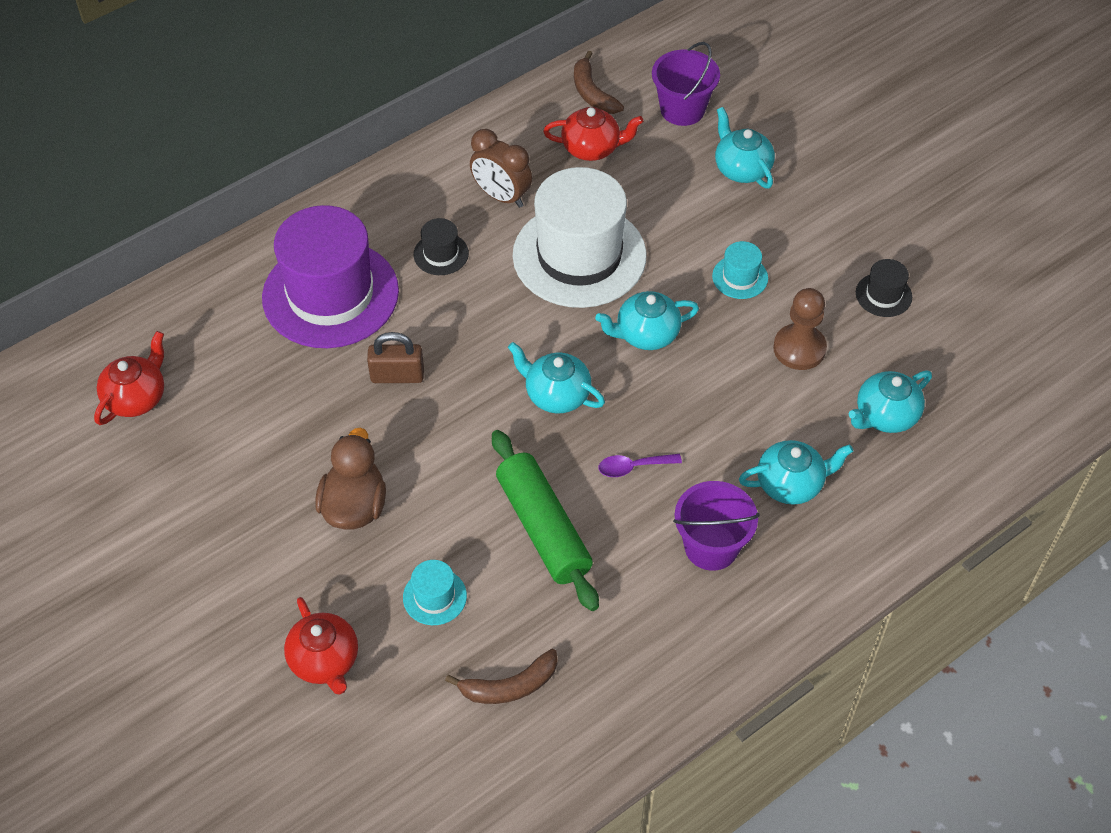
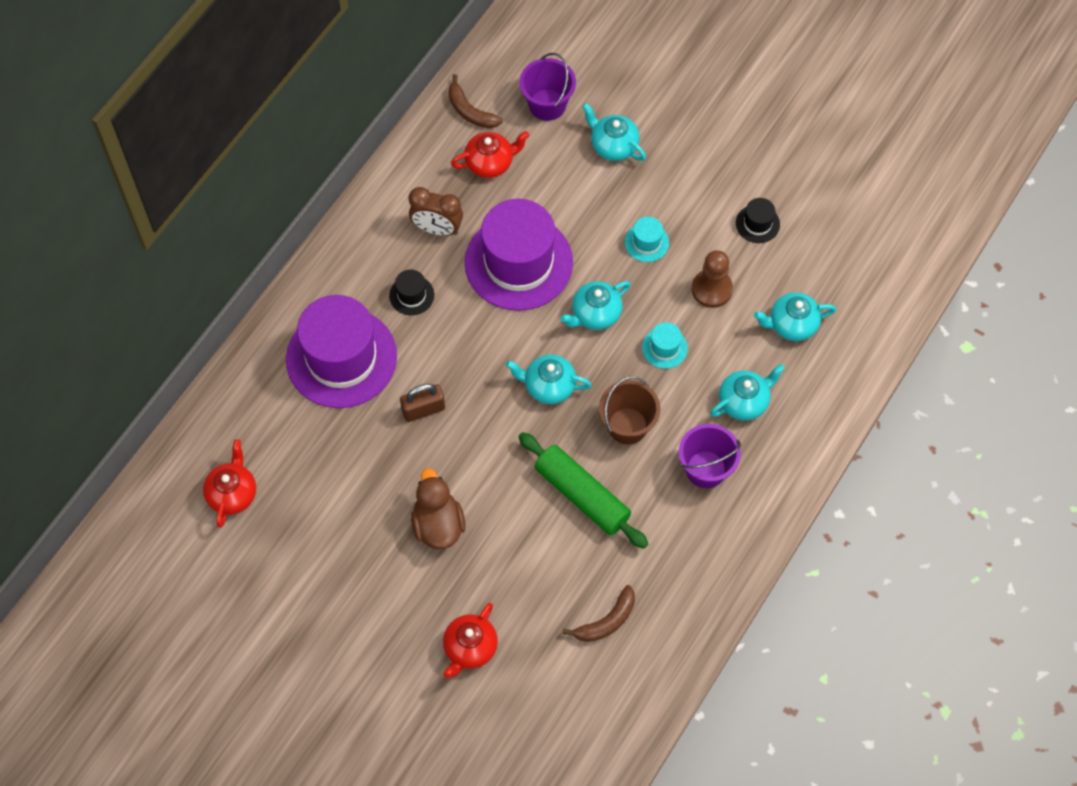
camera: 20 degrees left, 10 degrees up
(325, 661) = (470, 648): red teapot -> red teapot turned 75 degrees clockwise
(434, 597) = (526, 574): turquoise hat -> turquoise hat (664, 348)
(579, 255) = (518, 262): white hat -> purple hat
(633, 467) = (627, 426): purple spoon -> brown bucket
(885, 416) = (792, 324): turquoise teapot -> turquoise teapot turned 45 degrees clockwise

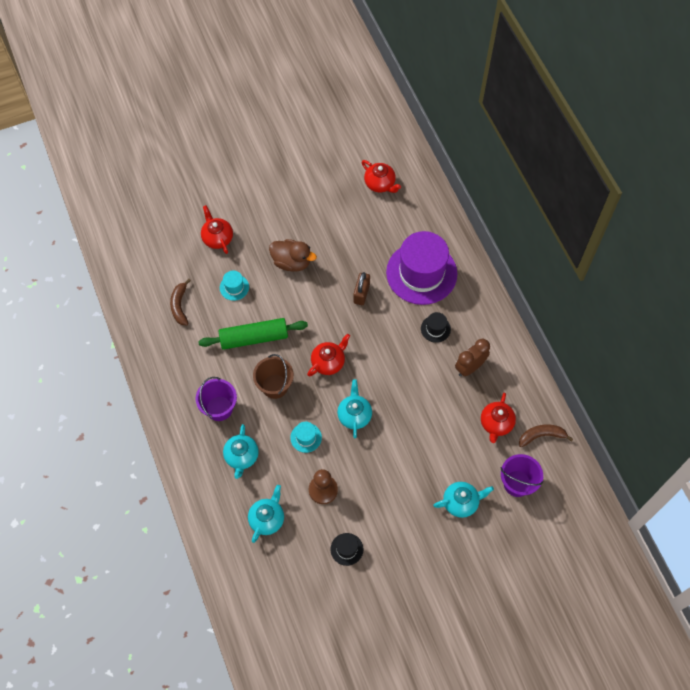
camera: 125 degrees right, 0 degrees up
(518, 262) = (417, 396): purple hat -> none
(548, 386) = (328, 362): turquoise teapot -> red teapot
(646, 242) = (380, 475): turquoise hat -> turquoise hat (234, 287)

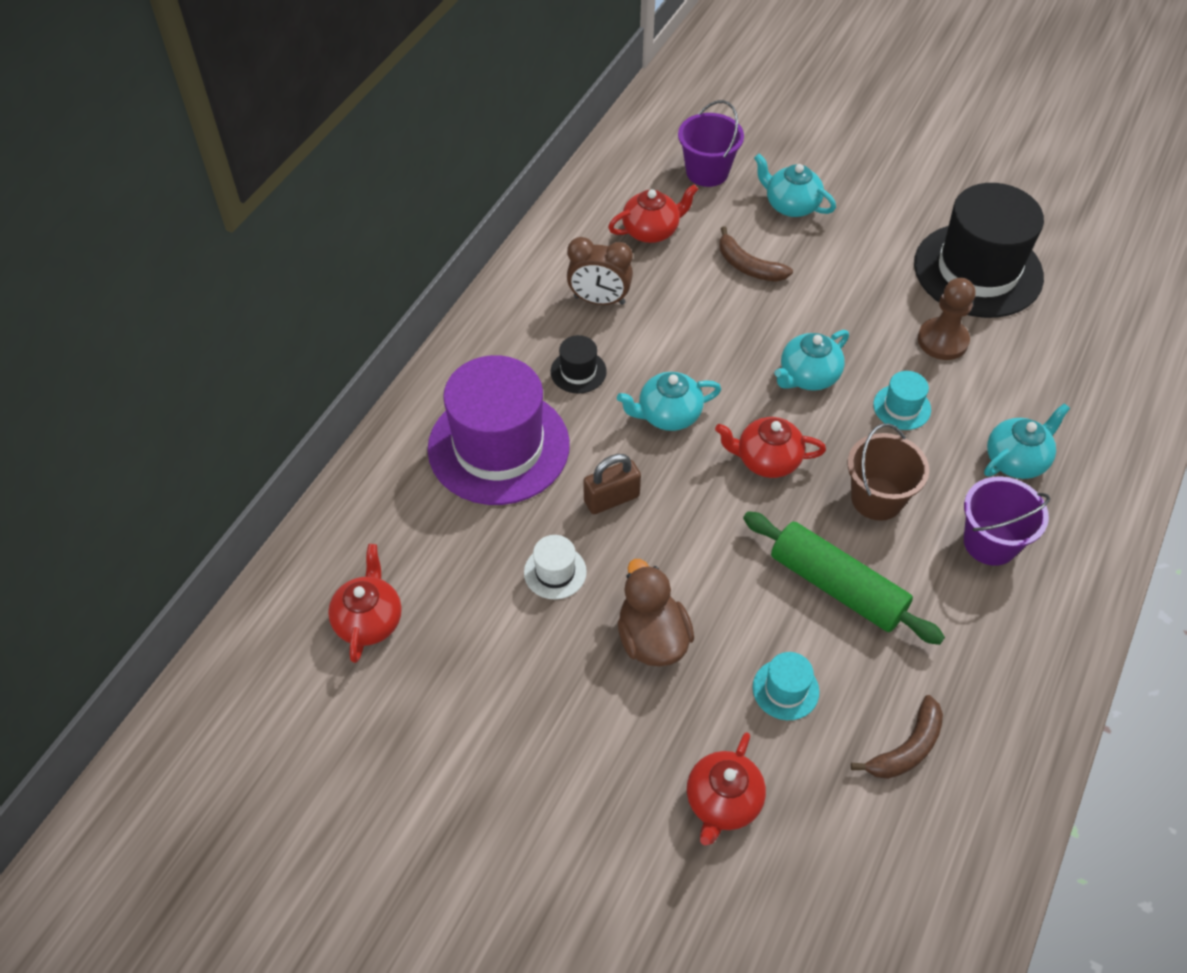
camera: 130 degrees left, 10 degrees down
(267, 518) = (1049, 371): turquoise teapot -> turquoise teapot (668, 415)
(346, 549) = (978, 270): black hat -> black hat, size x2.42
(347, 252) = (555, 572): none -> white hat
(541, 436) = (620, 183): brown banana -> brown banana (748, 266)

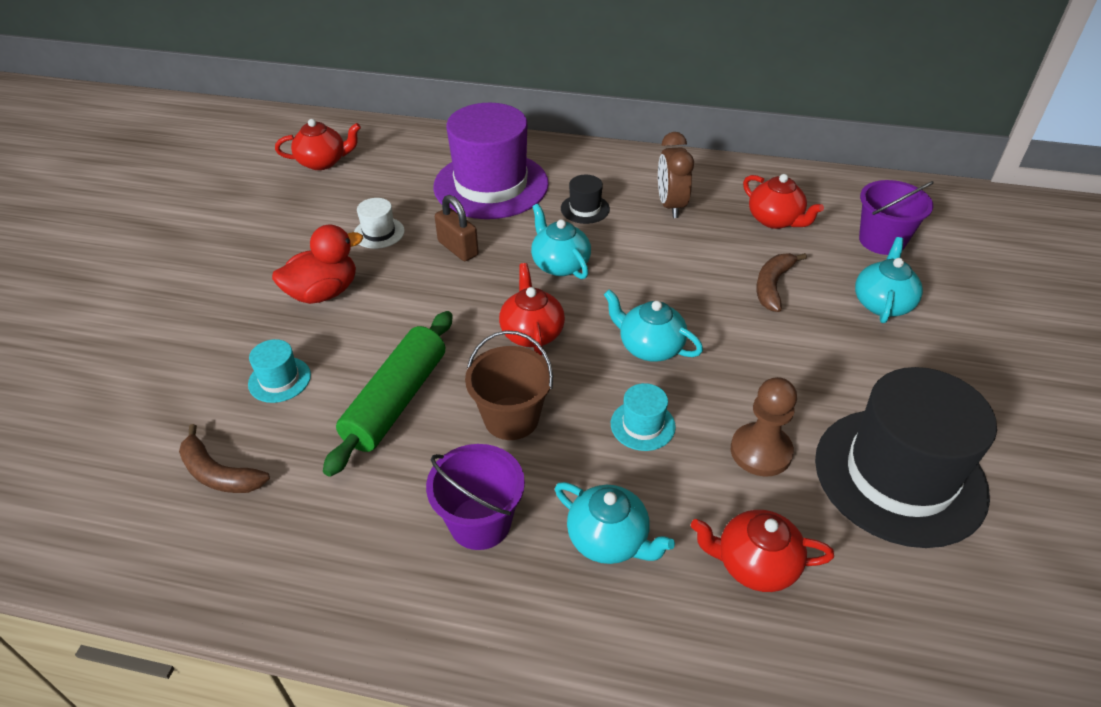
camera: 75 degrees right, 10 degrees down
(652, 638) = (323, 293): brown duck -> red duck
(723, 802) = (170, 356): red teapot -> red teapot (754, 564)

